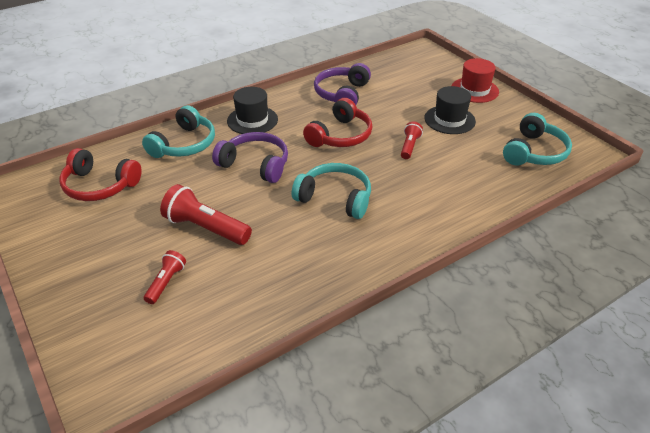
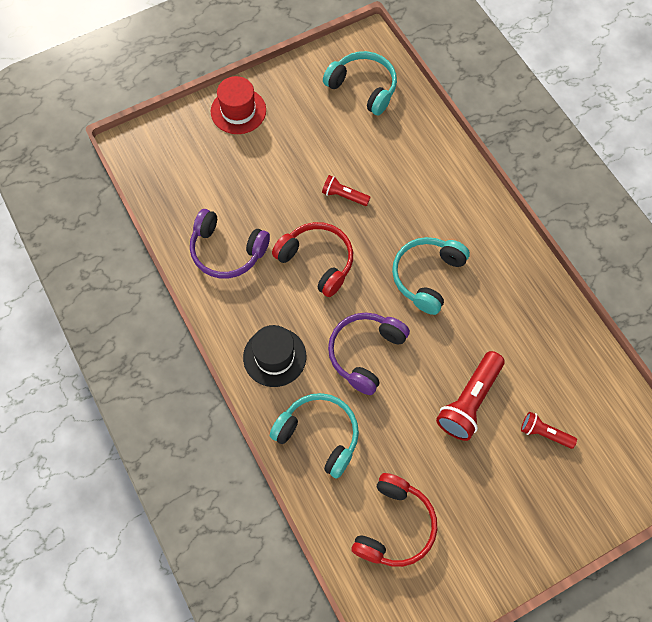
camera: 85 degrees left, 25 degrees up
(449, 120) = (297, 148): black hat -> none

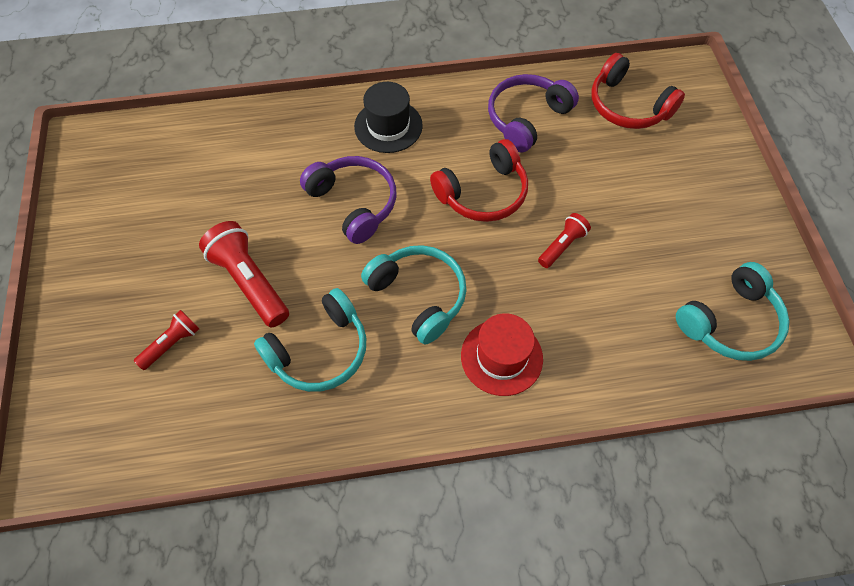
camera: 110 degrees right, 5 degrees down
(238, 111) = (717, 174): red hat -> red hat (501, 357)
(319, 435) = (289, 138): turquoise headphones -> turquoise headphones (319, 351)
(394, 526) = (169, 170): red headphones -> red headphones (628, 106)

